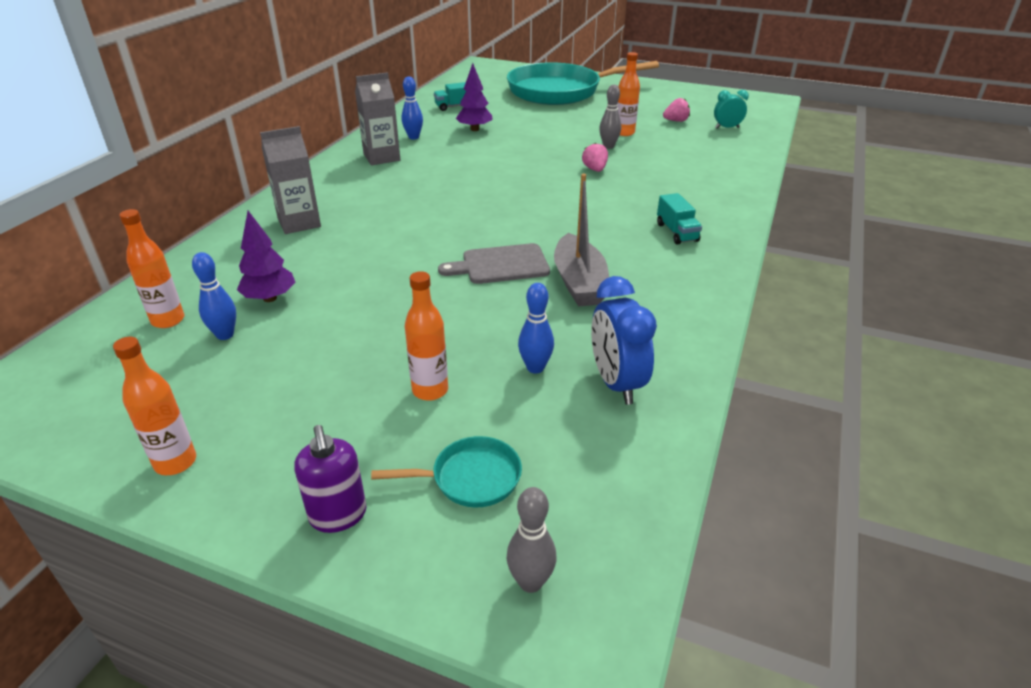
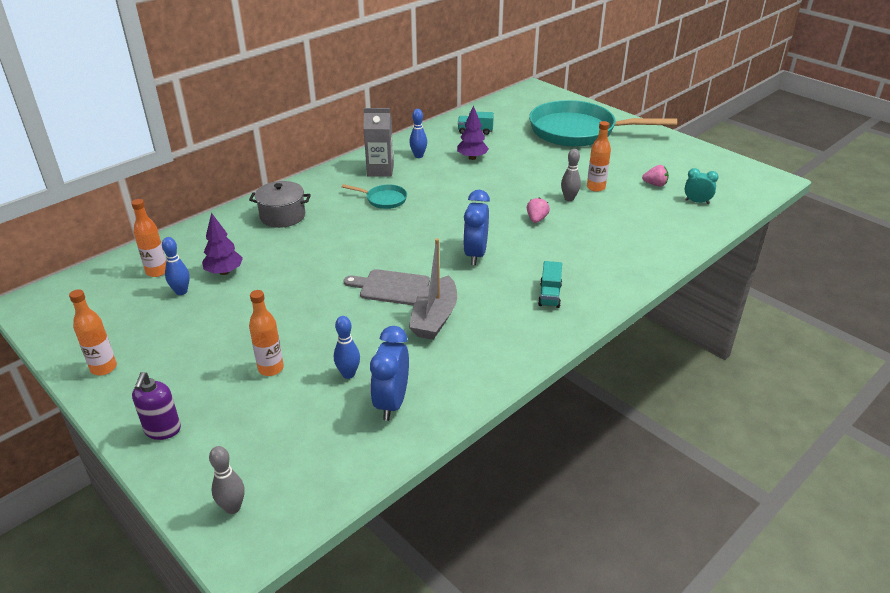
camera: 25 degrees right, 0 degrees up
(299, 223) = (282, 216): grey carton -> grey pot
(470, 478) = (249, 434): turquoise pan -> turquoise pan (384, 199)
(564, 213) = (475, 254): none -> blue clock

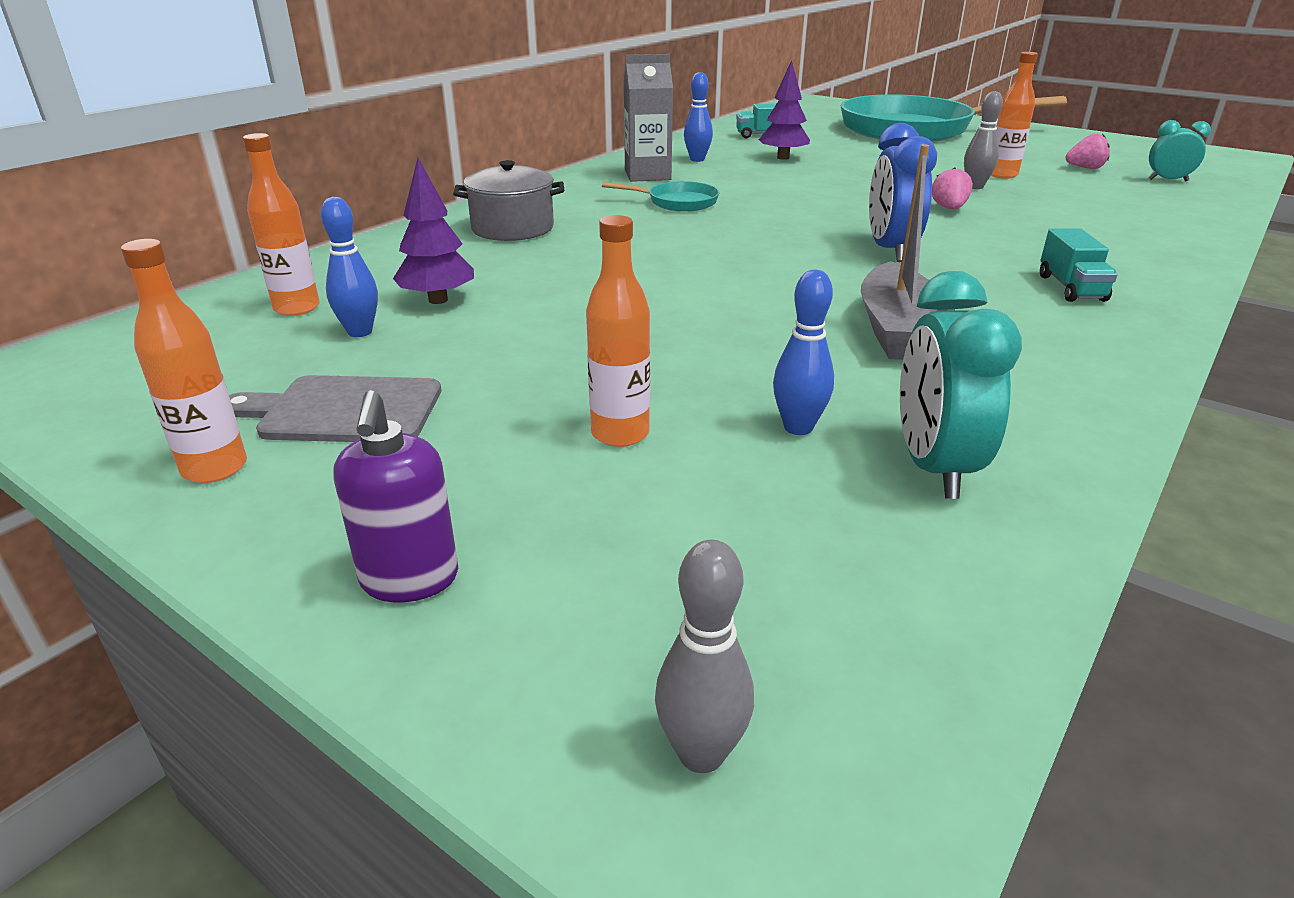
camera: 10 degrees left, 5 degrees down
(391, 287) = (778, 298): grey cutting board -> grey cutting board (343, 410)
(392, 403) = (934, 467): blue clock -> turquoise clock

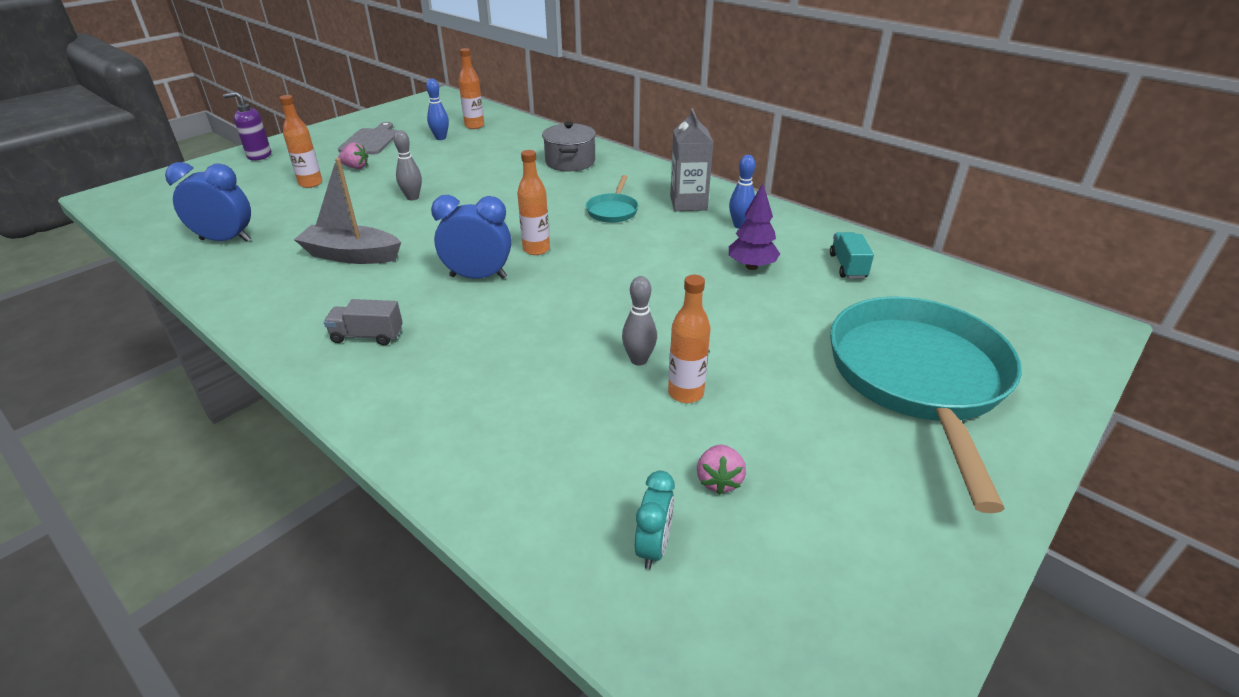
camera: 95 degrees right, 5 degrees up
(215, 468) = (346, 128): orange bottle -> orange bottle (536, 249)
(438, 300) = (468, 149): purple tree -> none
(701, 753) = (153, 188): grey bowling pin -> grey bowling pin (412, 197)
(798, 427) = (282, 217): blue bowling pin -> none
(934, 467) = (225, 240): turquoise clock -> blue clock
(949, 209) = (569, 326): pink strawberry -> pink strawberry (355, 167)
(1071, 288) = (367, 336): turquoise truck -> grey truck

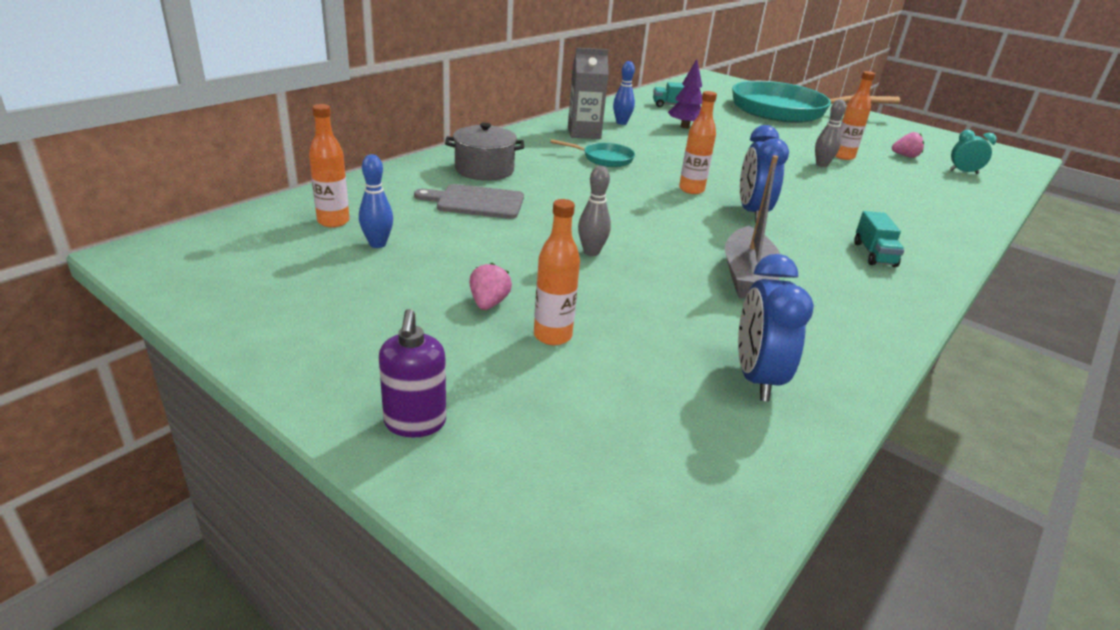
camera: 95 degrees left, 5 degrees down
(367, 336) = (874, 254): grey truck -> turquoise truck
(371, 141) = (368, 302): grey cutting board -> grey cutting board (476, 202)

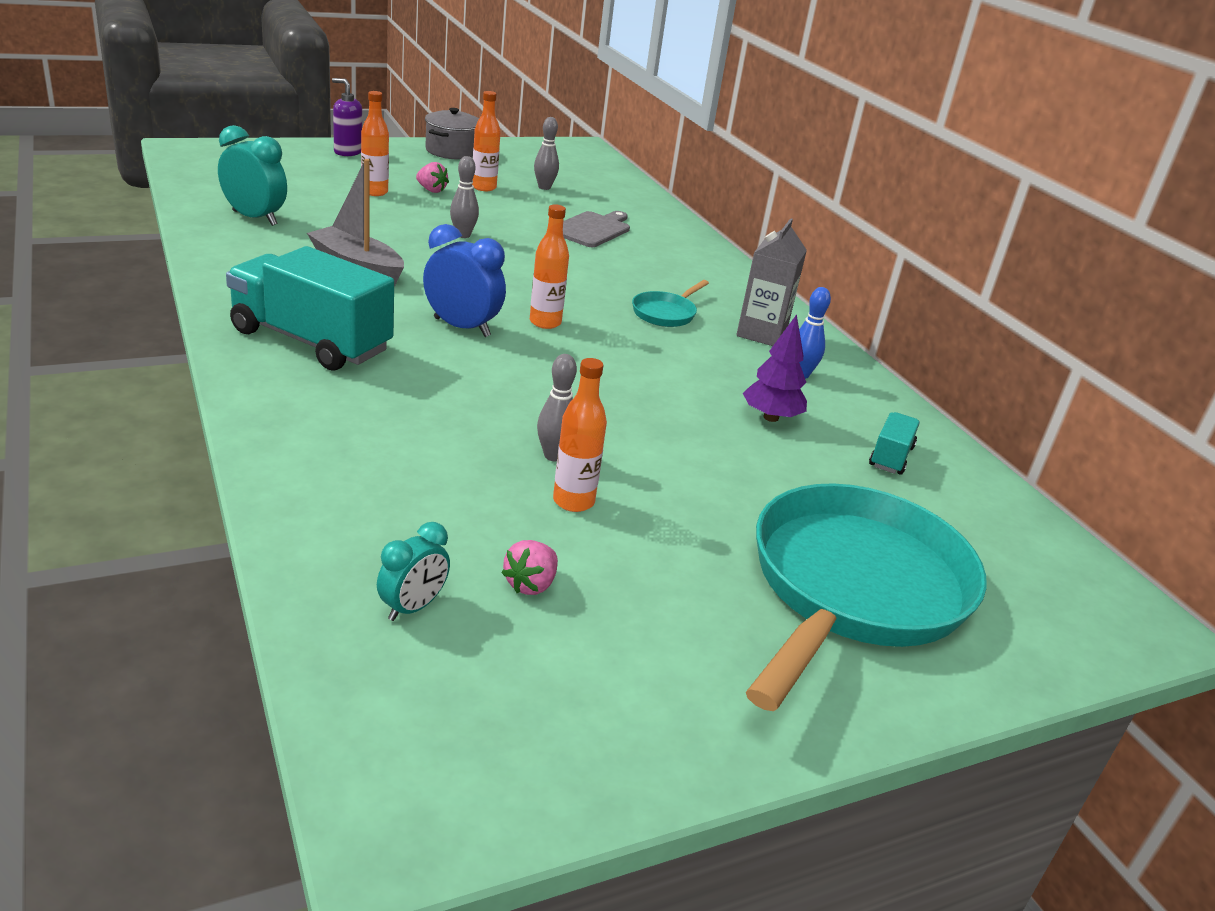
camera: 115 degrees right, 0 degrees up
(333, 221) = (592, 186): orange bottle -> orange bottle (484, 187)
(377, 244) = (544, 187): blue bowling pin -> grey bowling pin
(484, 170) = (665, 252): grey pot -> grey pot (452, 151)
(756, 378) = (254, 218): blue clock -> turquoise clock
(874, 254) = (311, 341): turquoise truck -> turquoise truck, size x2.17

